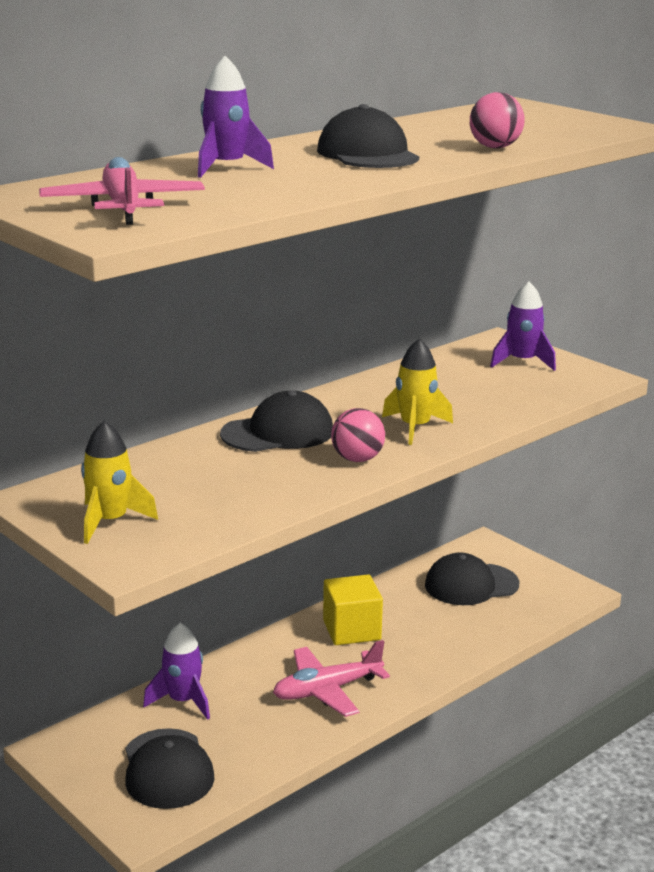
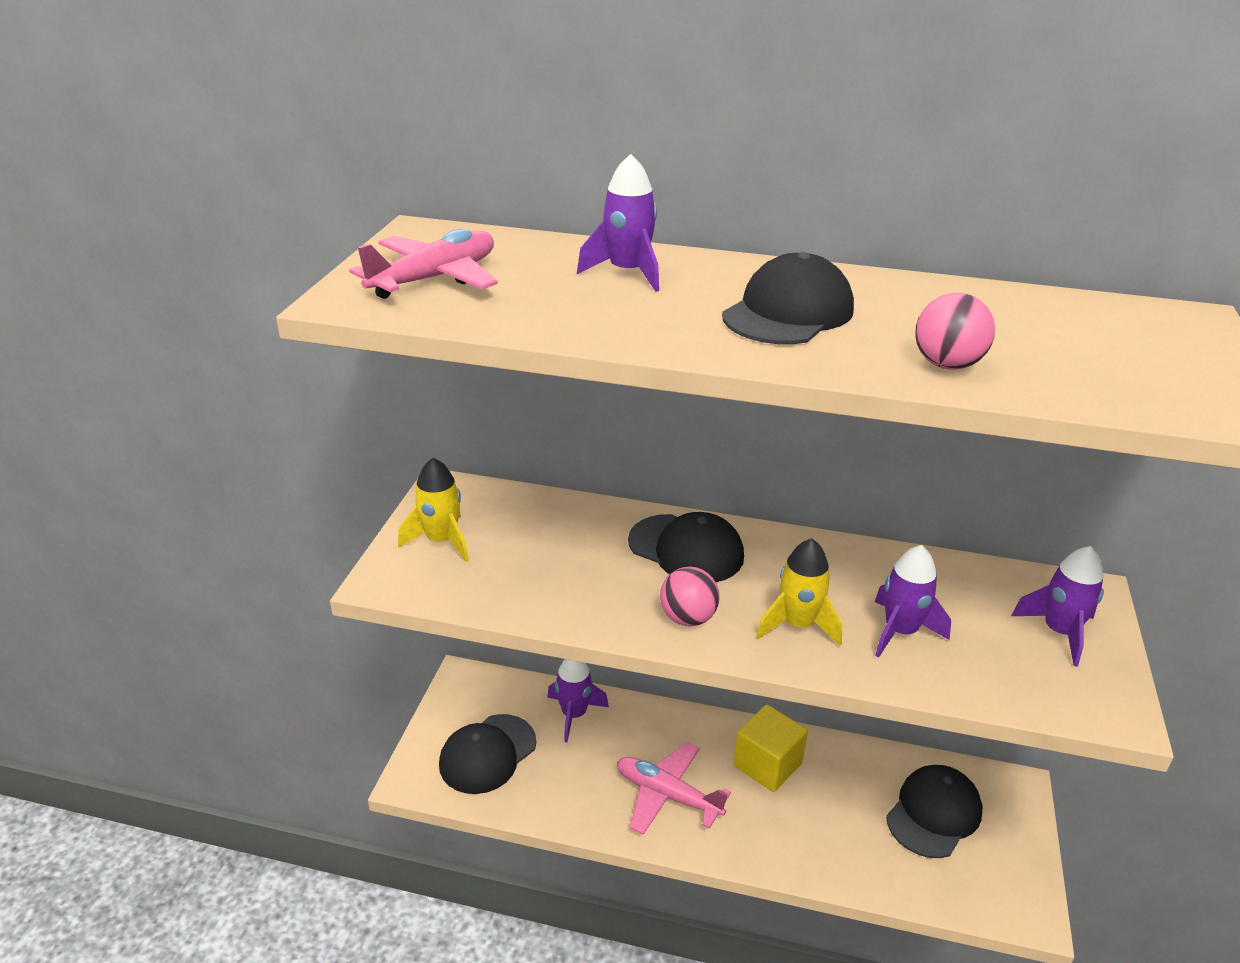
camera: 55 degrees right, 10 degrees up
(463, 401) = (900, 631): none -> purple rocket
(471, 585) = (934, 813): black cap -> black cap turned 90 degrees clockwise

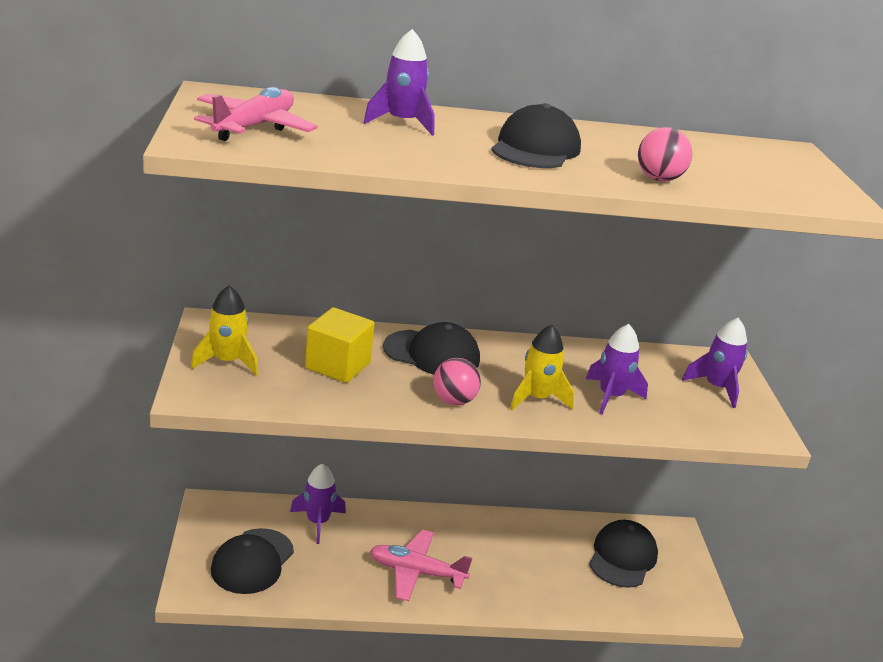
camera: 20 degrees left, 5 degrees down
(767, 764) = (488, 539): yellow cube -> yellow cube (338, 365)

